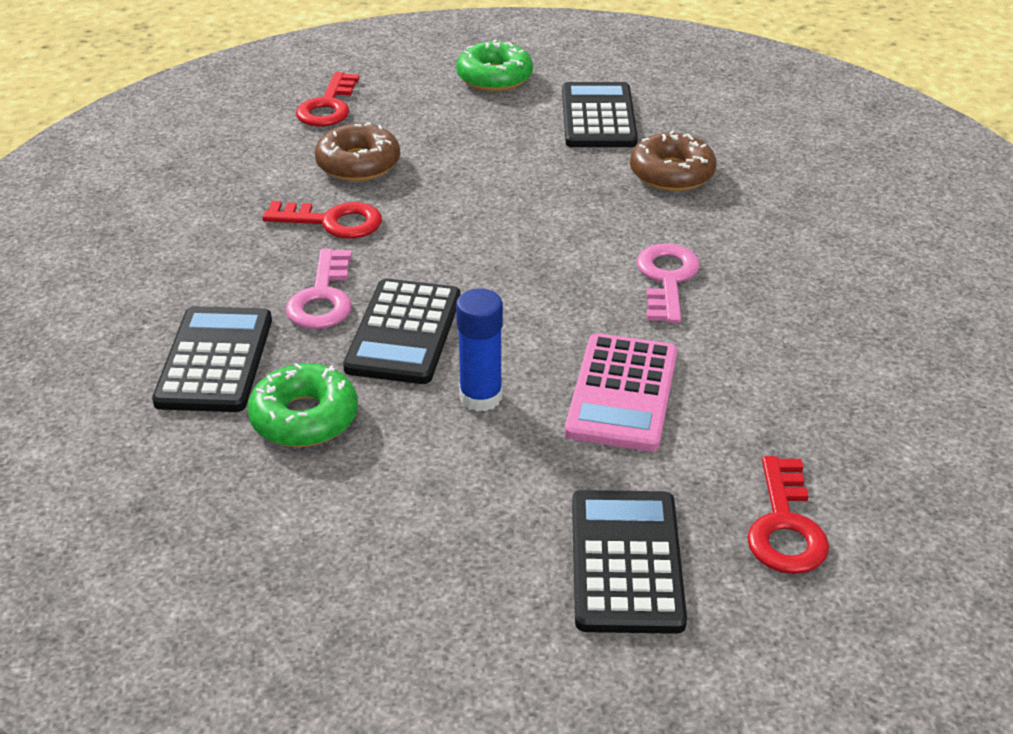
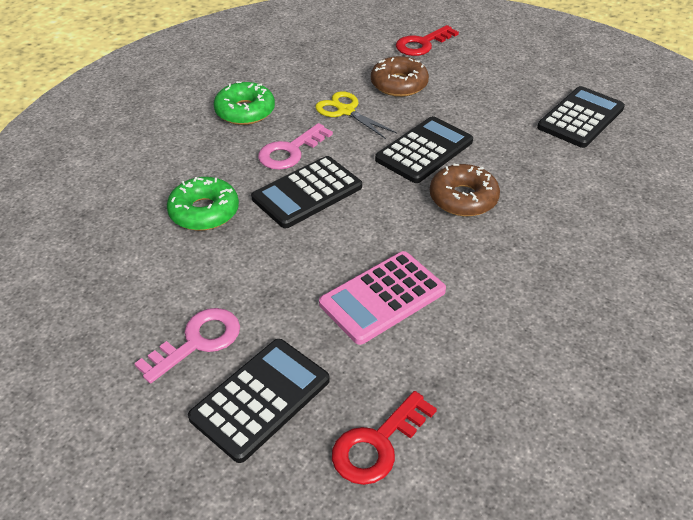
camera: 40 degrees right, 5 degrees up
(215, 360) = (201, 158): black calculator -> black calculator (424, 150)
(332, 222) = (346, 111): red key -> yellow scissors
(481, 397) = (302, 252): blue glue stick -> none
(494, 77) = (542, 65): green donut -> green donut (245, 111)
(667, 279) = (498, 243): pink key -> pink key (197, 342)
(671, 173) = (586, 176): brown donut -> brown donut (463, 198)

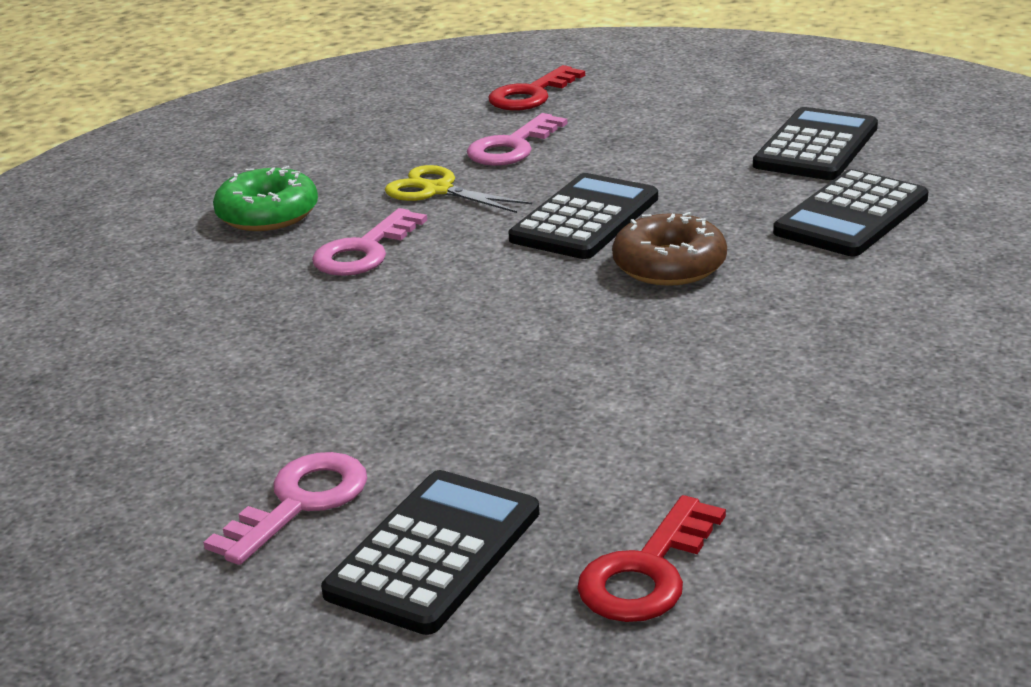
camera: 10 degrees left, 15 degrees down
(204, 212) = (247, 345): green donut -> none
(307, 193) = (412, 296): black calculator -> black calculator (851, 215)
(382, 297) = (586, 400): pink calculator -> none
(399, 84) = (512, 147): brown donut -> pink key

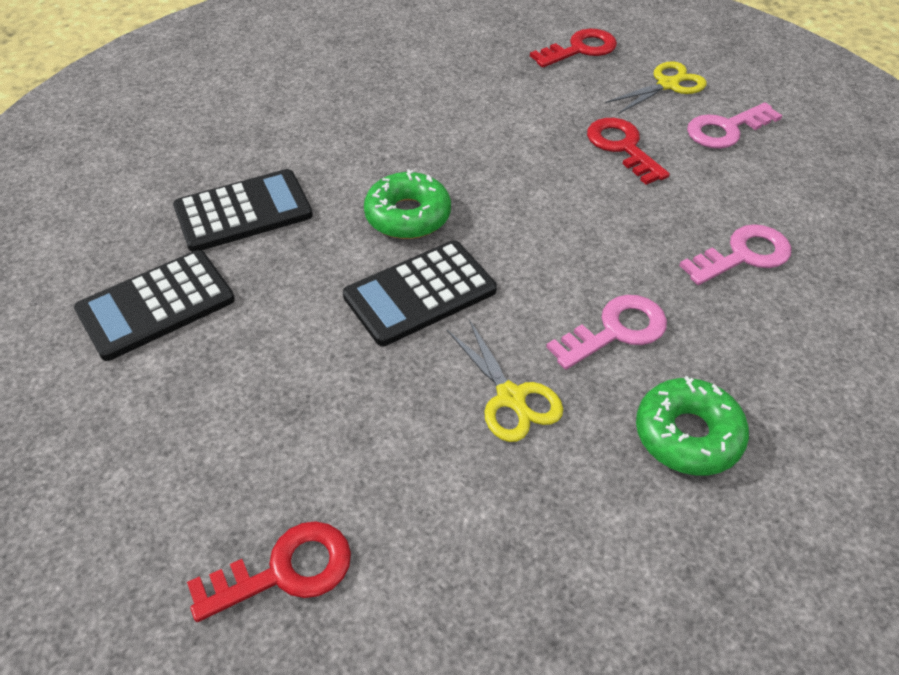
camera: 155 degrees left, 20 degrees up
(434, 552) = (667, 85): black calculator -> yellow scissors
(456, 420) = (622, 147): none -> red key
(512, 147) = (393, 446): pink key -> pink key (743, 255)
(669, 265) = (408, 216): brown donut -> green donut

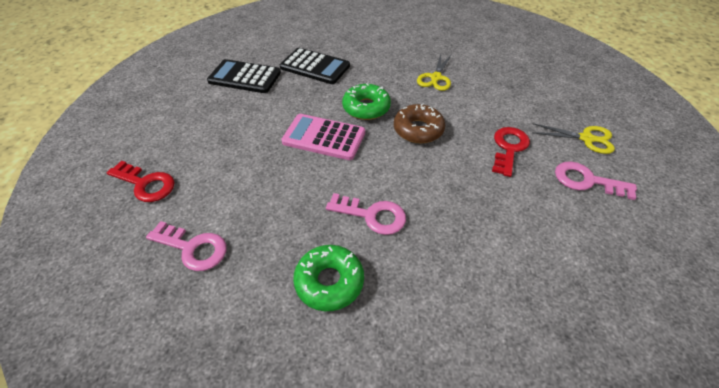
camera: 50 degrees right, 0 degrees up
(420, 293) = (324, 137): black calculator -> pink calculator
(508, 196) = (418, 130): none -> brown donut
(511, 397) = (291, 200): yellow scissors -> yellow scissors (436, 78)
(580, 49) = (561, 94): red key -> none
(743, 255) = (490, 240): pink key -> pink key (193, 248)

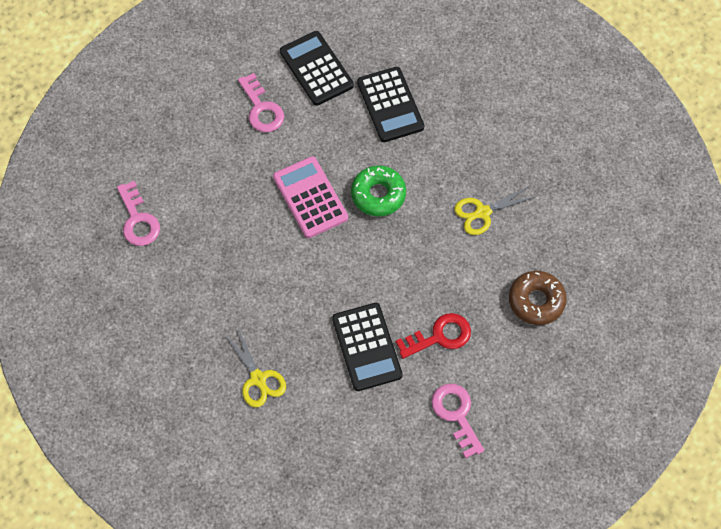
camera: 45 degrees right, 15 degrees up
(146, 184) = (150, 135): red key -> none
(329, 281) = (193, 318): green donut -> none
(372, 215) = (268, 297): pink key -> pink key (261, 108)
(418, 130) = (392, 255): brown donut -> brown donut (536, 301)
(480, 190) = (366, 347): none -> black calculator
(586, 138) = (517, 387): yellow scissors -> yellow scissors (258, 379)

